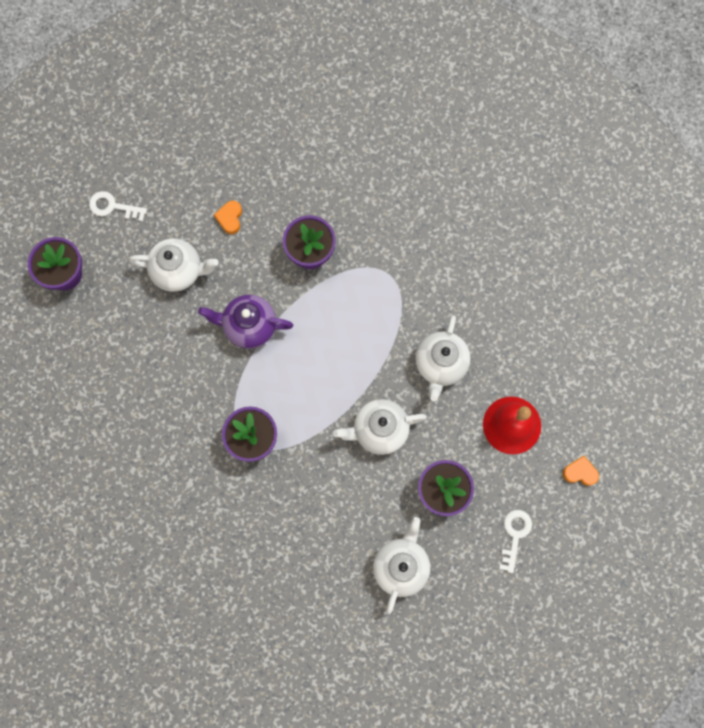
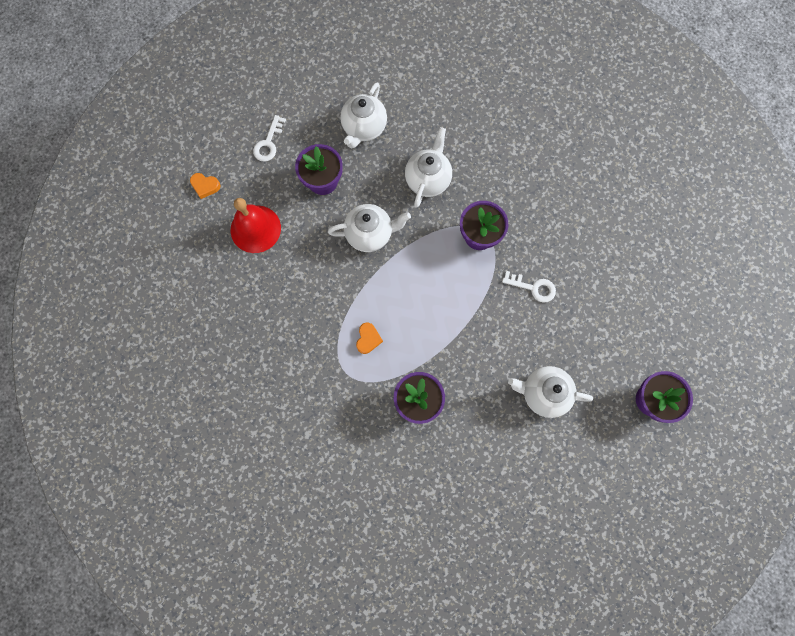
camera: 175 degrees left, 0 degrees up
(113, 207) = (608, 465): white key -> white key (533, 287)
(230, 218) = (493, 443): orange heart -> orange heart (368, 339)
(249, 326) = (479, 334): purple teapot -> none
(440, 364) = (309, 285): white teapot -> white teapot (428, 179)

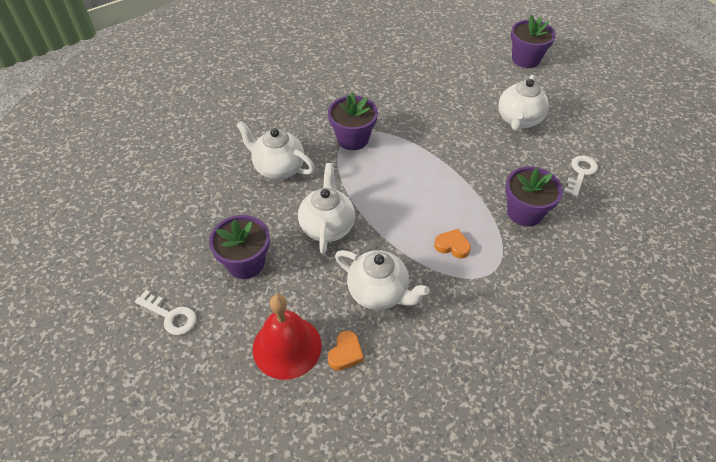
camera: 80 degrees left, 25 degrees down
(205, 186) = (203, 405): orange heart -> orange heart (345, 353)
(364, 128) = (194, 214): white teapot -> white teapot (379, 293)
(533, 287) = (415, 110): white key -> white key (580, 173)

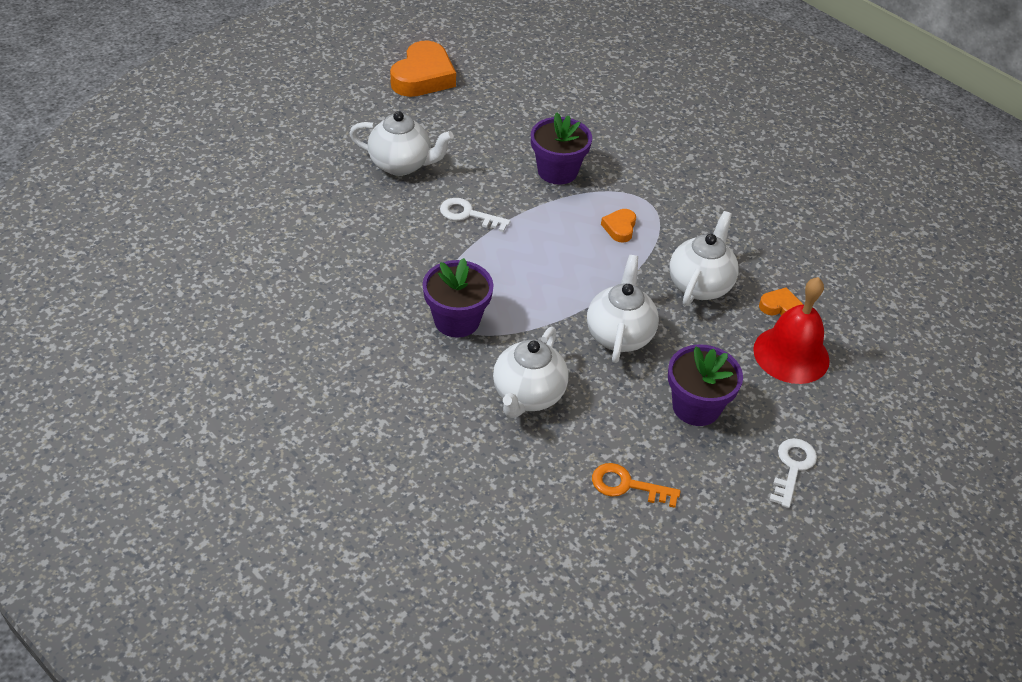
camera: 100 degrees left, 5 degrees down
(189, 210) = (627, 485): none -> orange key
(327, 226) = (619, 335): white teapot -> white teapot turned 105 degrees clockwise
(525, 59) = (270, 149): purple flower pot -> none
(580, 173) = (488, 125): white key -> white key (468, 214)
(639, 138) = (423, 77): none -> orange heart

